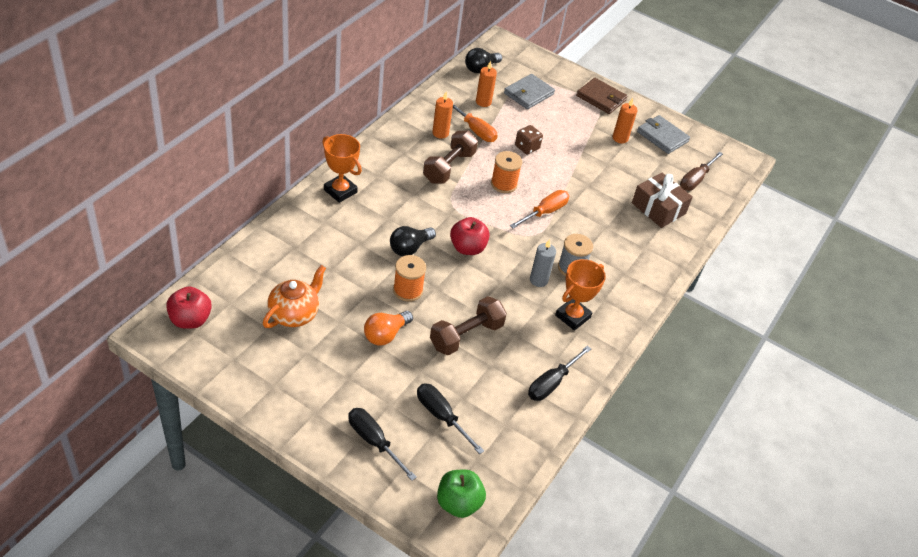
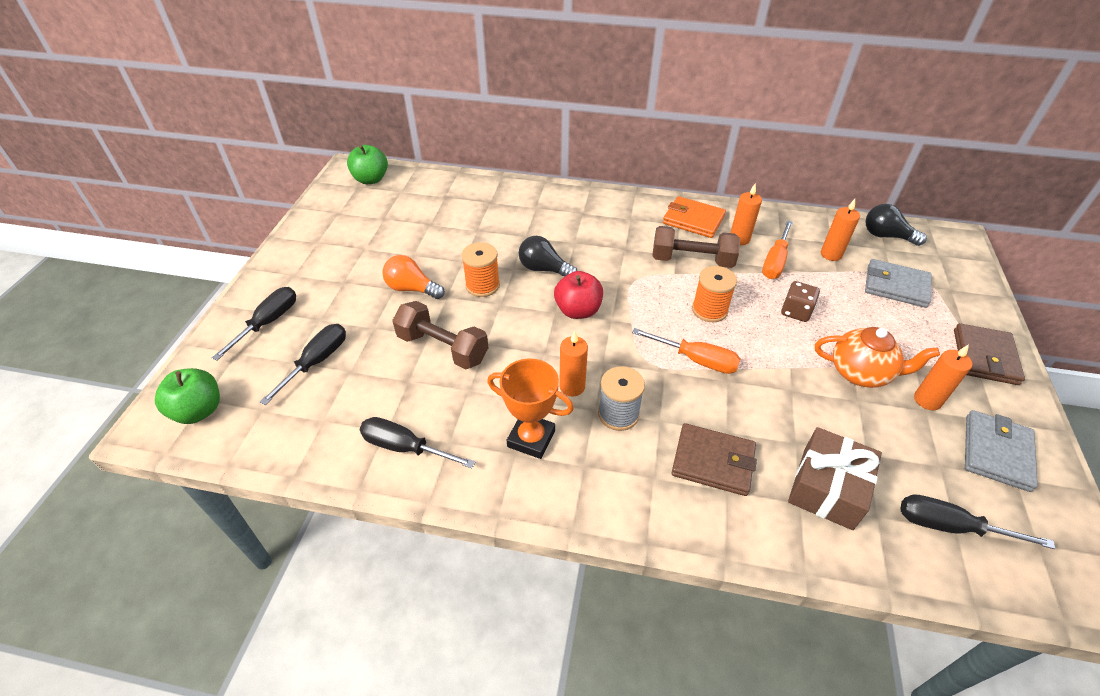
camera: 75 degrees right, 0 degrees up
(190, 320) = (371, 179): red apple -> green apple
(294, 314) = (407, 227): orange teapot -> orange teapot (861, 373)
(340, 191) = (585, 204): orange trophy -> none
(403, 144) = (693, 220): none -> orange wallet
(538, 280) = (572, 386): grey candle -> orange candle
(624, 243) = (713, 461): none -> brown wallet
(695, 180) = (949, 526): brown screwdriver -> black screwdriver

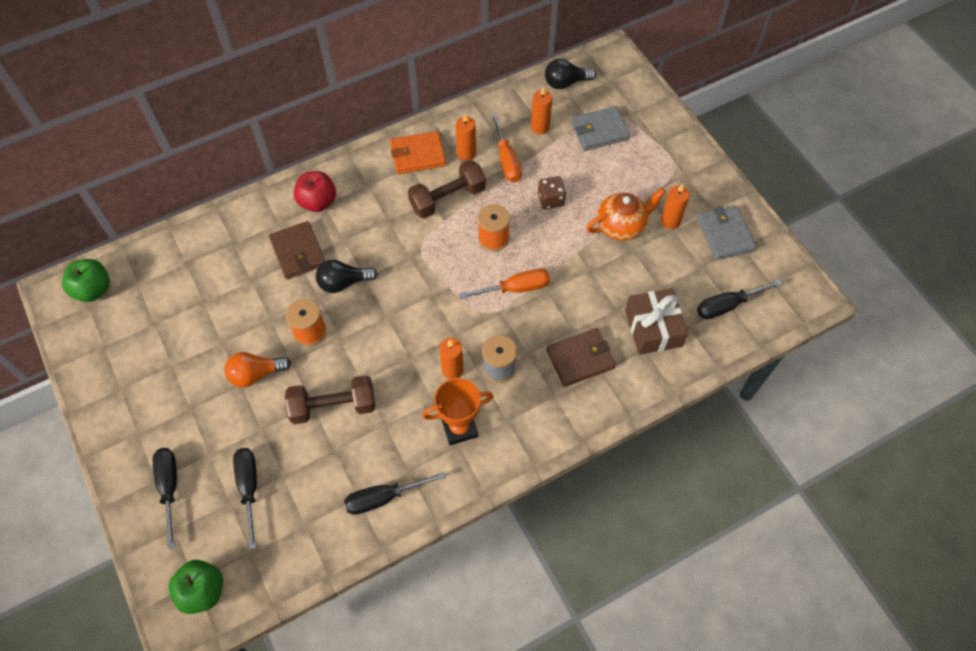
camera: 40 degrees left, 15 degrees up
(578, 310) = (402, 303): red apple -> red apple (317, 202)
(984, 357) = (683, 161): brown wallet -> brown wallet (298, 252)

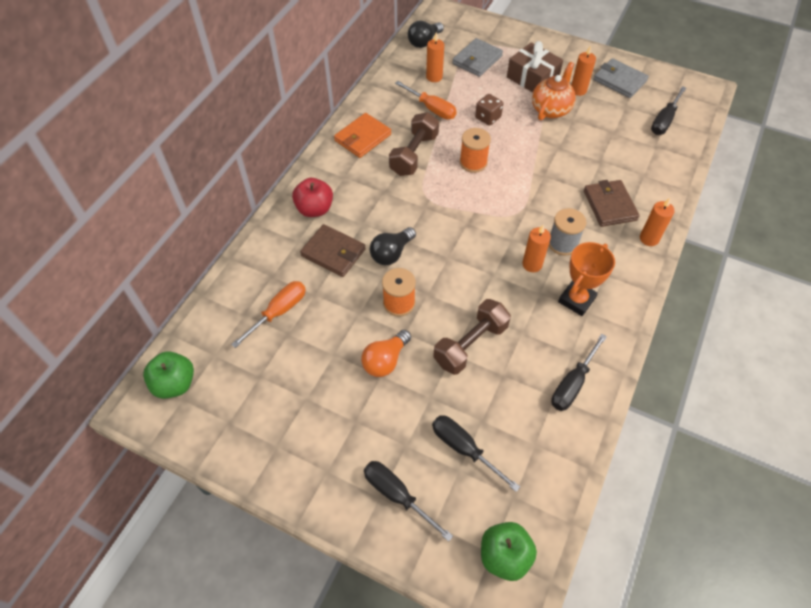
camera: 35 degrees left, 5 degrees down
(466, 153) = (398, 119): orange candle -> orange candle (649, 239)
(516, 288) = (521, 185): orange screwdriver -> orange screwdriver (279, 311)
(580, 359) = (609, 205): brown wallet -> brown wallet turned 45 degrees counterclockwise
(653, 328) = (635, 159): brown gift -> brown gift (532, 78)

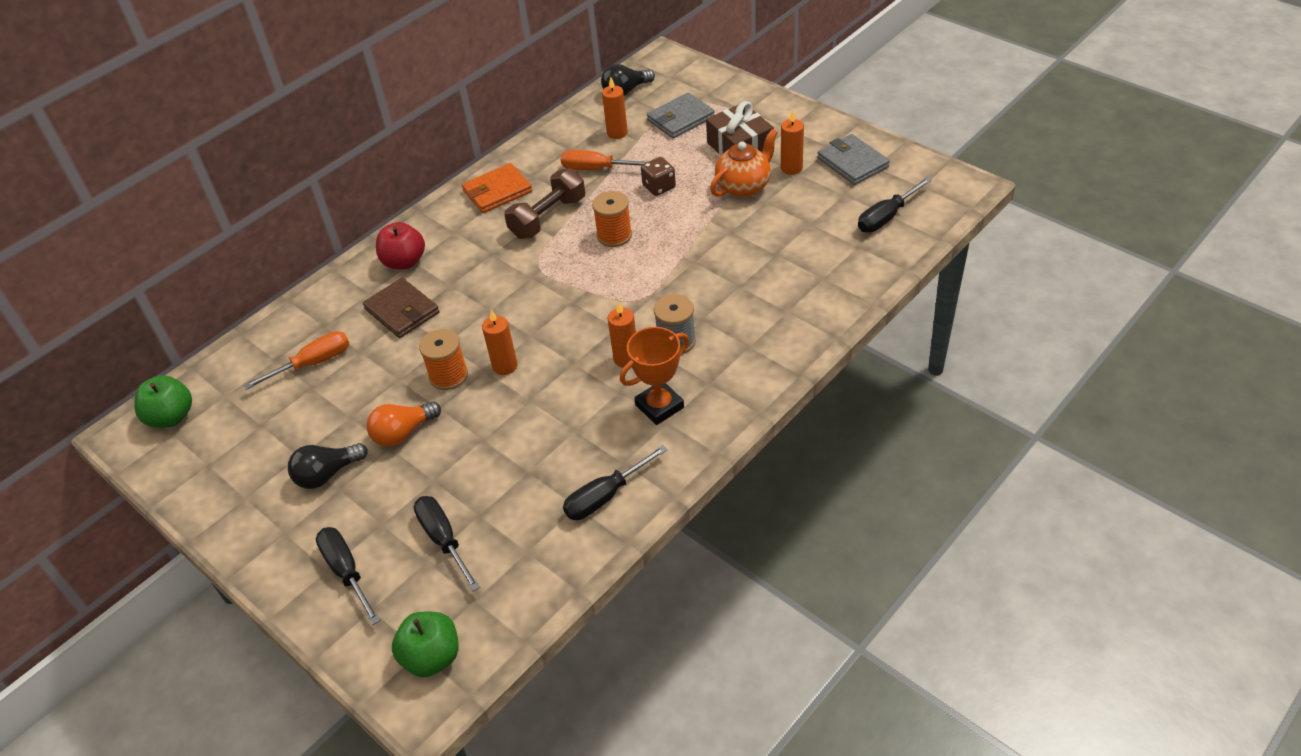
camera: 20 degrees right, 10 degrees down
(391, 253) = (467, 322): black light bulb -> black light bulb (327, 474)
(432, 109) = (596, 169): orange screwdriver -> orange screwdriver turned 135 degrees clockwise
(470, 344) = (507, 433): brown dumbbell -> none
(609, 205) = (759, 307): brown wallet -> none
(649, 239) = (789, 352): orange candle -> orange candle (505, 366)

